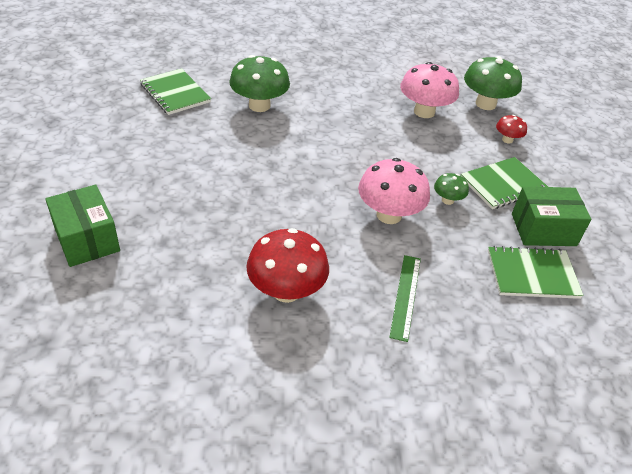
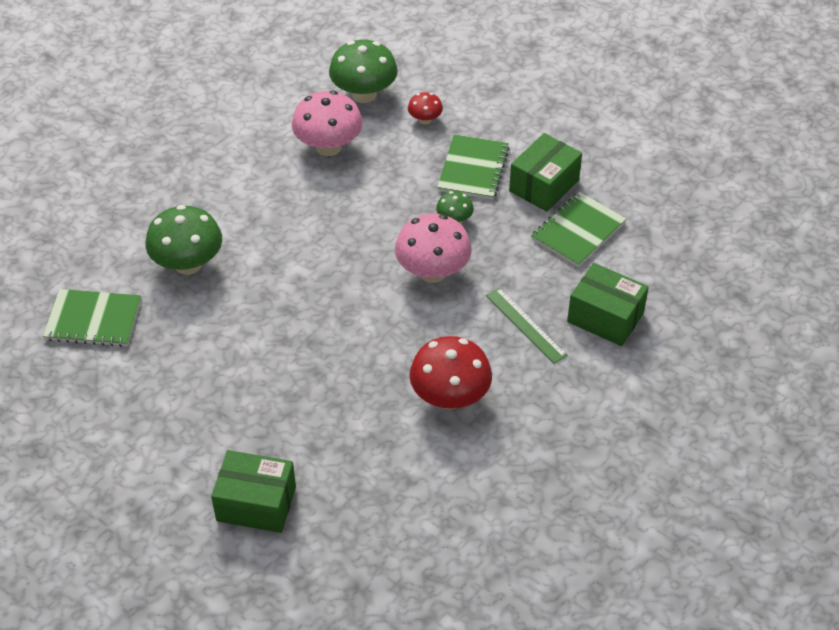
camera: 45 degrees left, 5 degrees up
(475, 344) = (605, 317): none -> green box

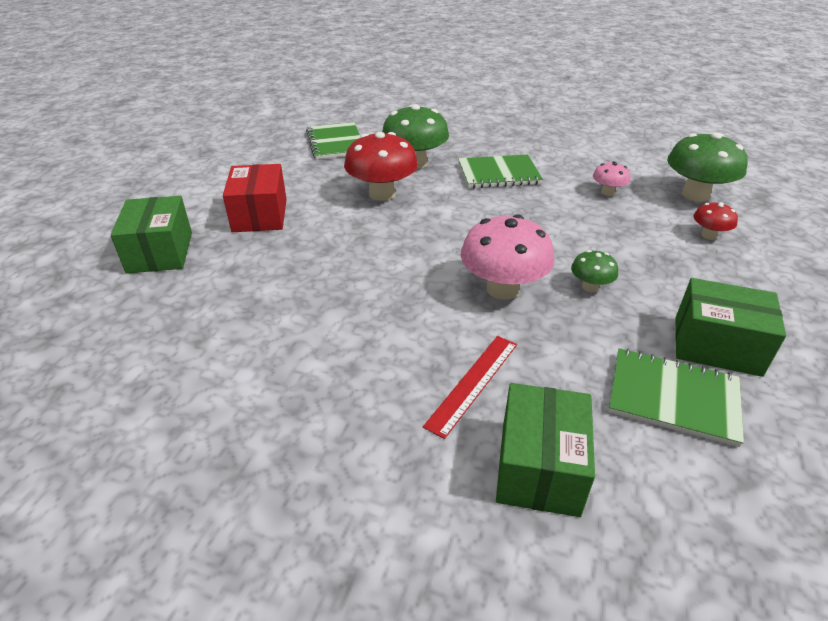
camera: 70 degrees right, 10 degrees down
(226, 415) = (260, 215): none -> red box
(328, 147) = (607, 192): pink mushroom -> pink mushroom, size x0.51
(450, 397) = (328, 344): red mushroom -> red mushroom (382, 194)
(473, 169) = (678, 283): green notebook -> green notebook (498, 174)
(525, 325) = (473, 383): green ruler -> red ruler

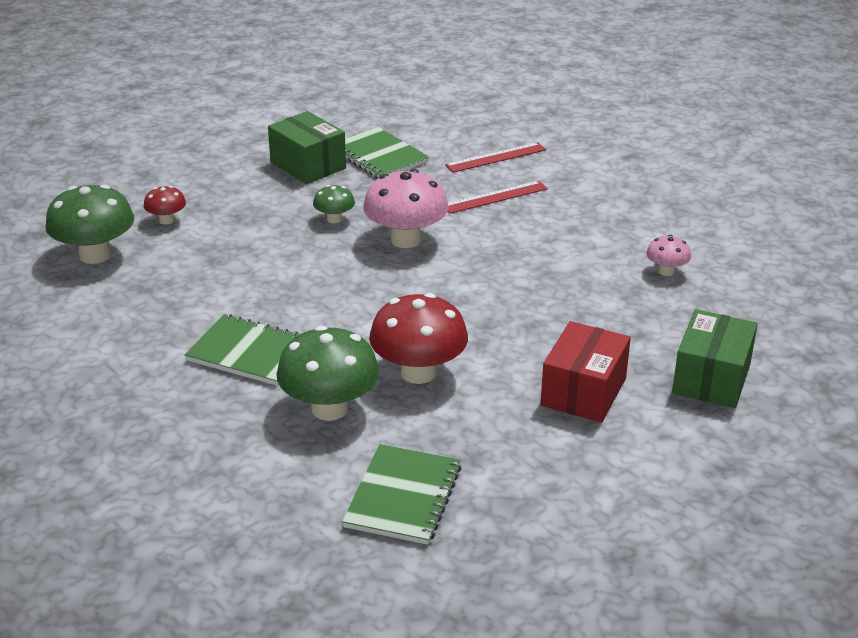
camera: 150 degrees left, 5 degrees down
(539, 467) = (496, 157): green box -> red ruler
(607, 192) = (173, 287): pink mushroom -> pink mushroom (666, 271)

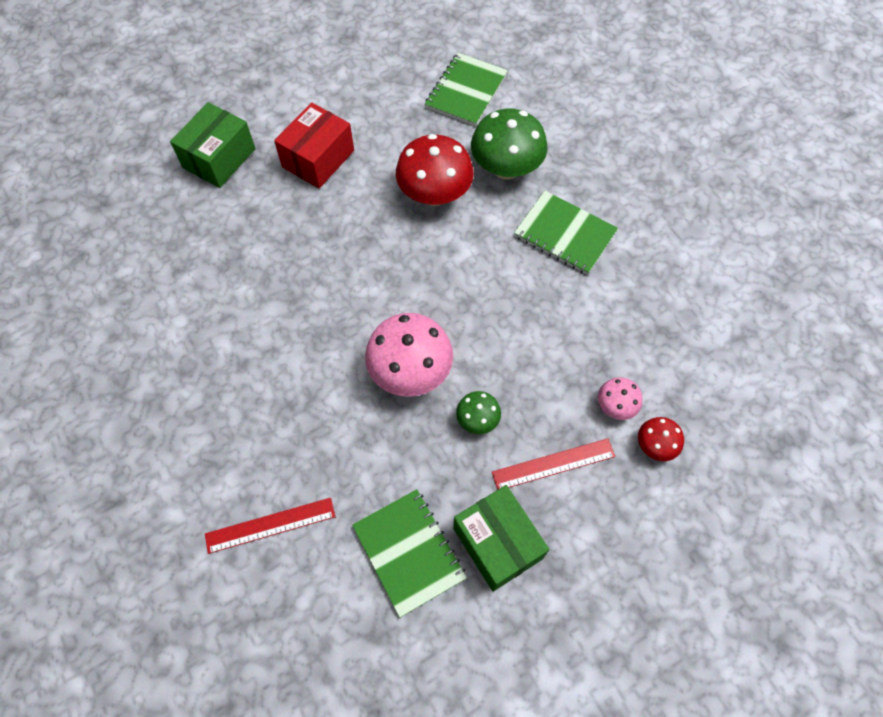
camera: 170 degrees left, 30 degrees up
(95, 255) = (719, 392): green mushroom -> none
(495, 197) = (299, 436): red ruler -> red ruler (553, 464)
(666, 271) = (185, 285): pink mushroom -> pink mushroom (615, 406)

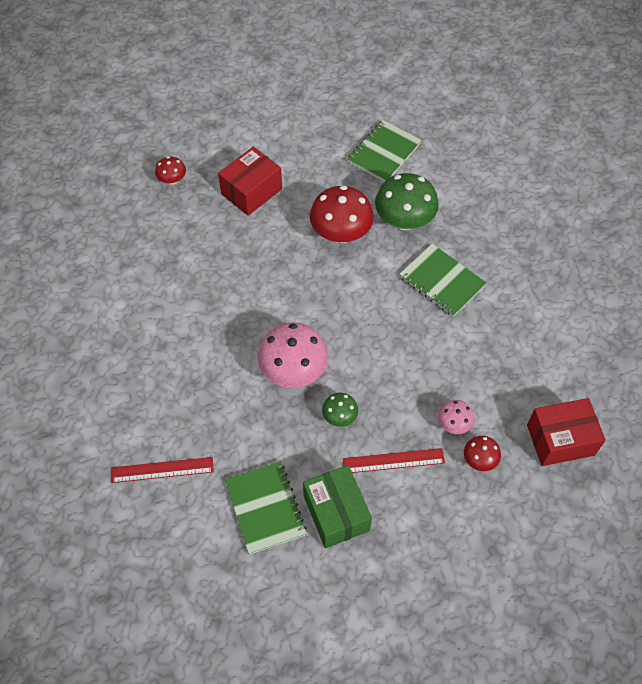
camera: 10 degrees right, 5 degrees down
(219, 158) = (172, 180): green box -> red mushroom
(744, 404) = (560, 440): none -> red box

